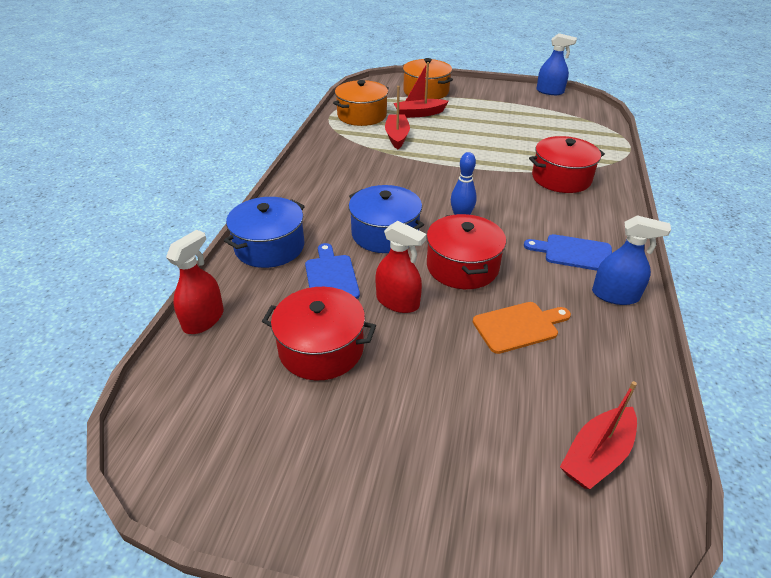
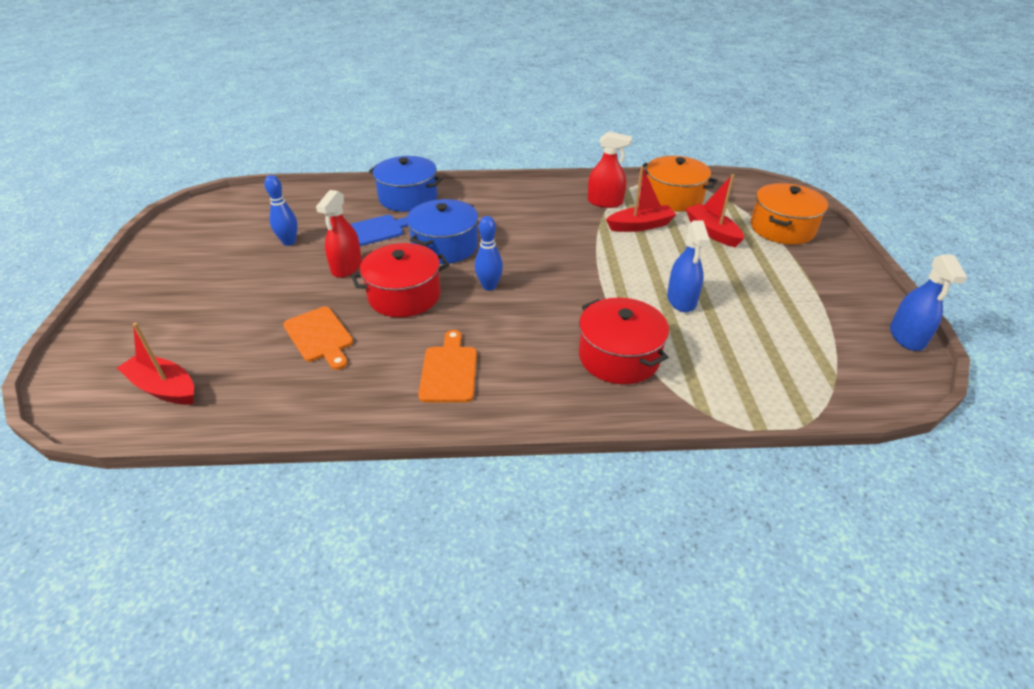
camera: 75 degrees right, 0 degrees up
(203, 319) = (317, 193): red spray bottle -> red spray bottle (605, 202)
(321, 348) = (289, 242): red pot -> blue bowling pin
(573, 253) = (449, 371): blue cutting board -> orange cutting board
(615, 295) = (376, 404): blue spray bottle -> blue spray bottle (681, 300)

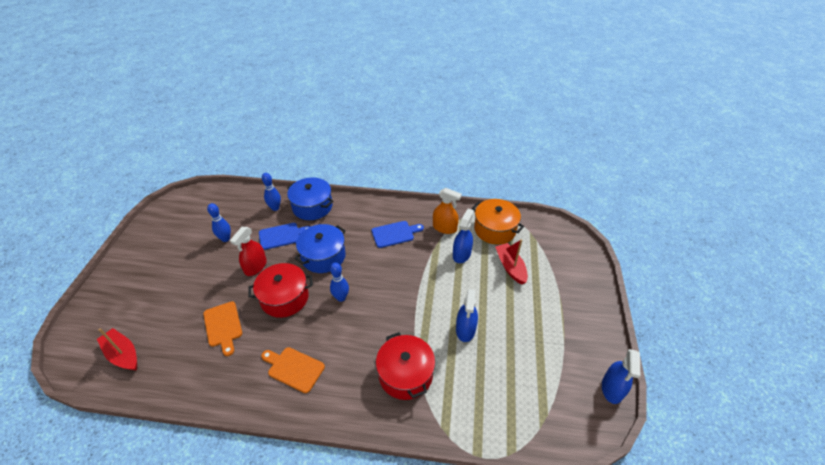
camera: 10 degrees right, 5 degrees up
(353, 204) = (275, 208): none -> blue bowling pin
(449, 371) = (294, 368): orange cutting board -> orange cutting board turned 75 degrees counterclockwise
(538, 214) = (395, 234): none -> blue cutting board
(605, 202) = (444, 228): red spray bottle -> orange spray bottle
(640, 226) = (461, 254): red boat -> blue spray bottle
(782, 228) = (563, 270): orange pot -> none

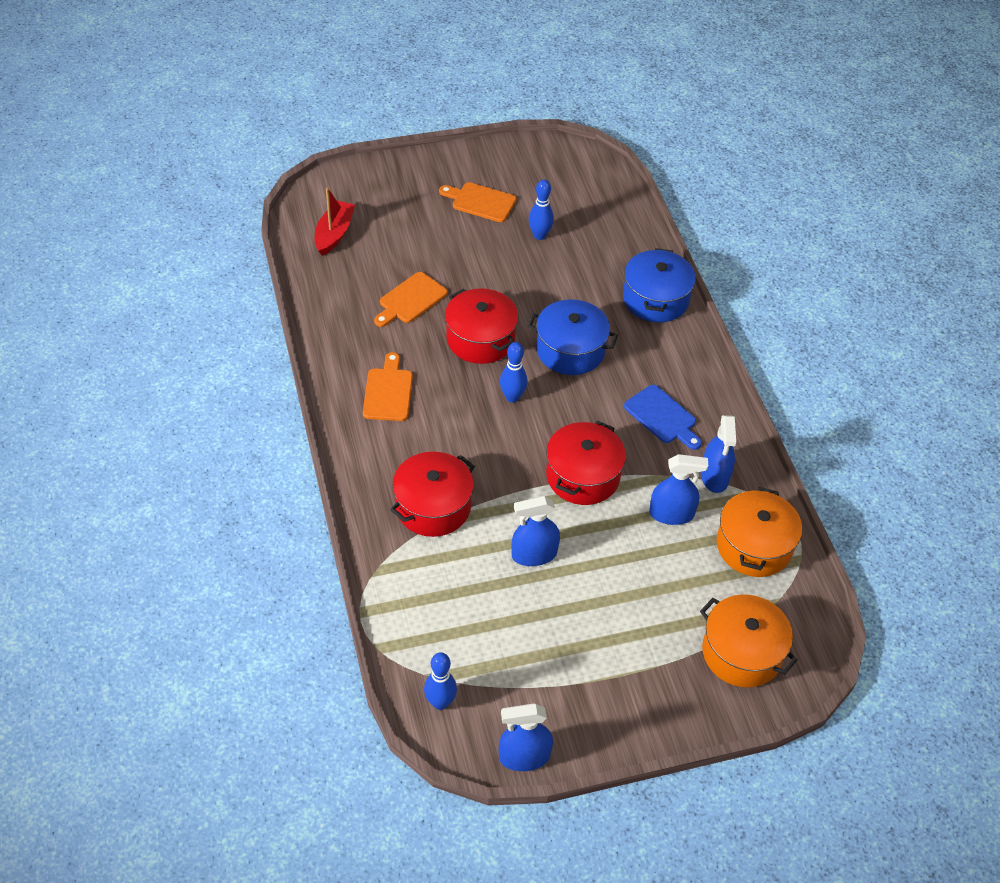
camera: 65 degrees right, 5 degrees up
(173, 257) = (480, 202): none -> orange cutting board
(255, 267) = (512, 287): red spray bottle -> none
(275, 208) = (626, 259): blue bowling pin -> blue bowling pin (440, 702)
(282, 236) = (580, 290): blue cutting board -> none
(418, 284) = (583, 476): none -> red pot
(444, 228) = (714, 476): orange spray bottle -> blue spray bottle
(510, 267) = (682, 585): red boat -> none
(559, 259) = (742, 652): none -> orange pot

